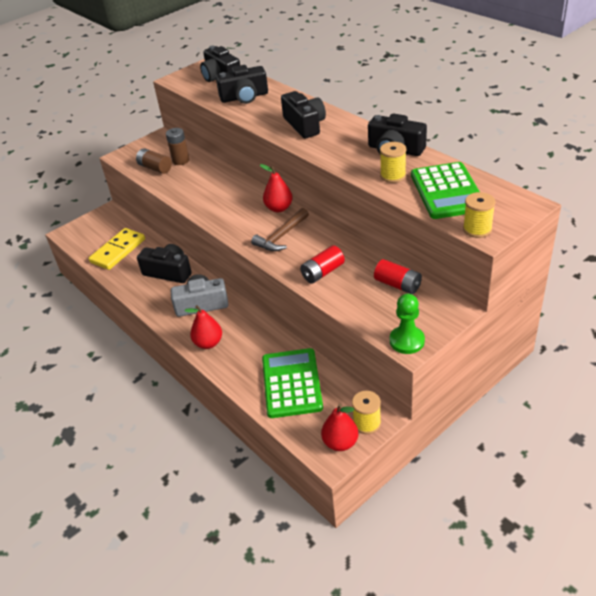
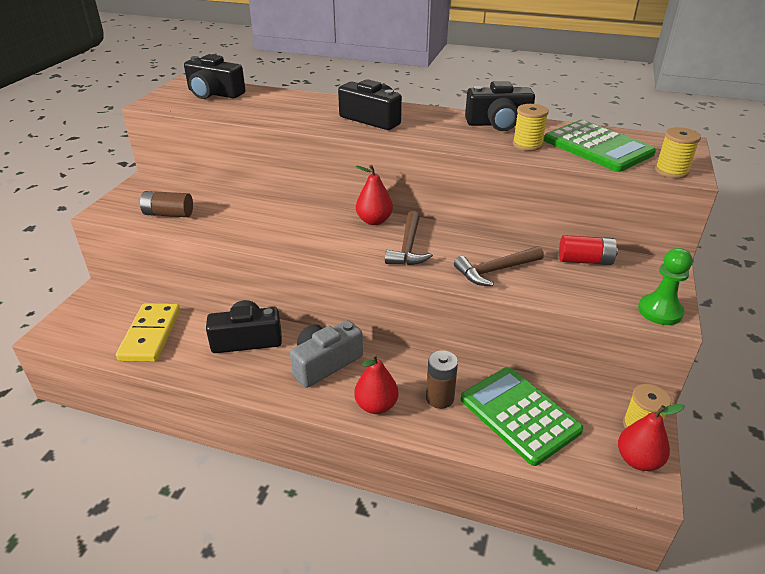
camera: 35 degrees left, 5 degrees down
(181, 160) = (197, 200): brown battery -> brown battery (439, 398)
(244, 97) = (267, 106): black camera -> none
(322, 272) = (495, 270): red battery -> brown hammer

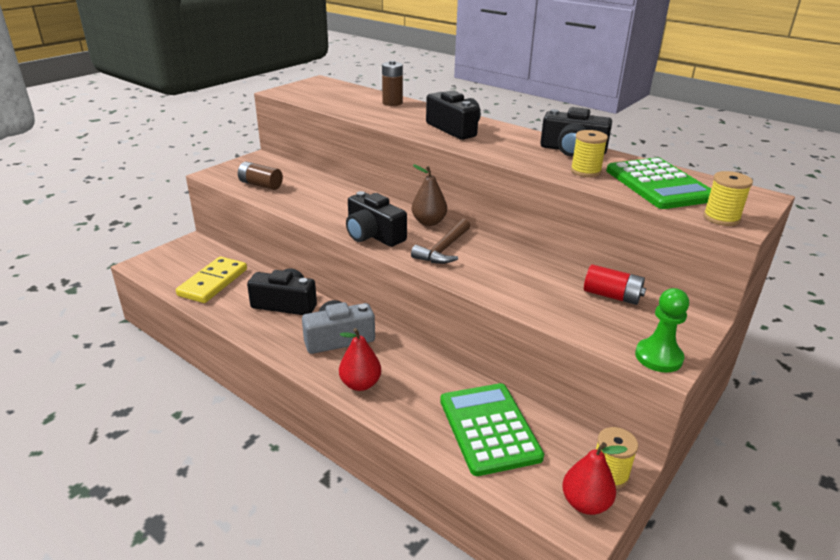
camera: 20 degrees right, 5 degrees down
(214, 93) = (336, 91): black camera -> black camera (373, 235)
(374, 221) = (429, 222): red pear -> brown pear
(439, 398) = (422, 394): brown battery -> brown battery (392, 103)
(495, 270) = (512, 285): brown hammer -> none

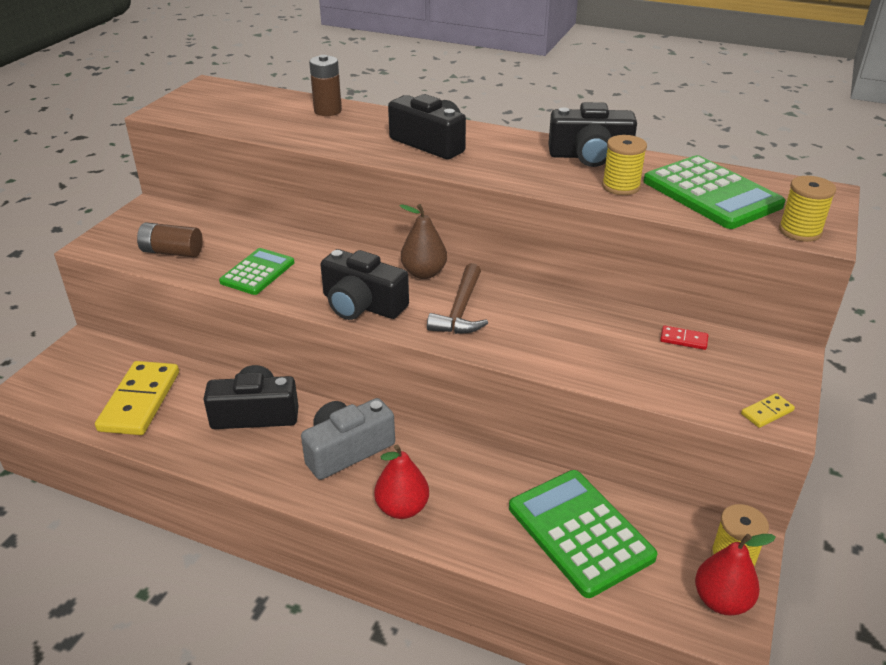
camera: 15 degrees left, 5 degrees up
(311, 205) = (257, 272): none -> green calculator
(612, 296) = (683, 339): red battery -> red domino
(658, 357) = (767, 412): green pawn -> yellow domino

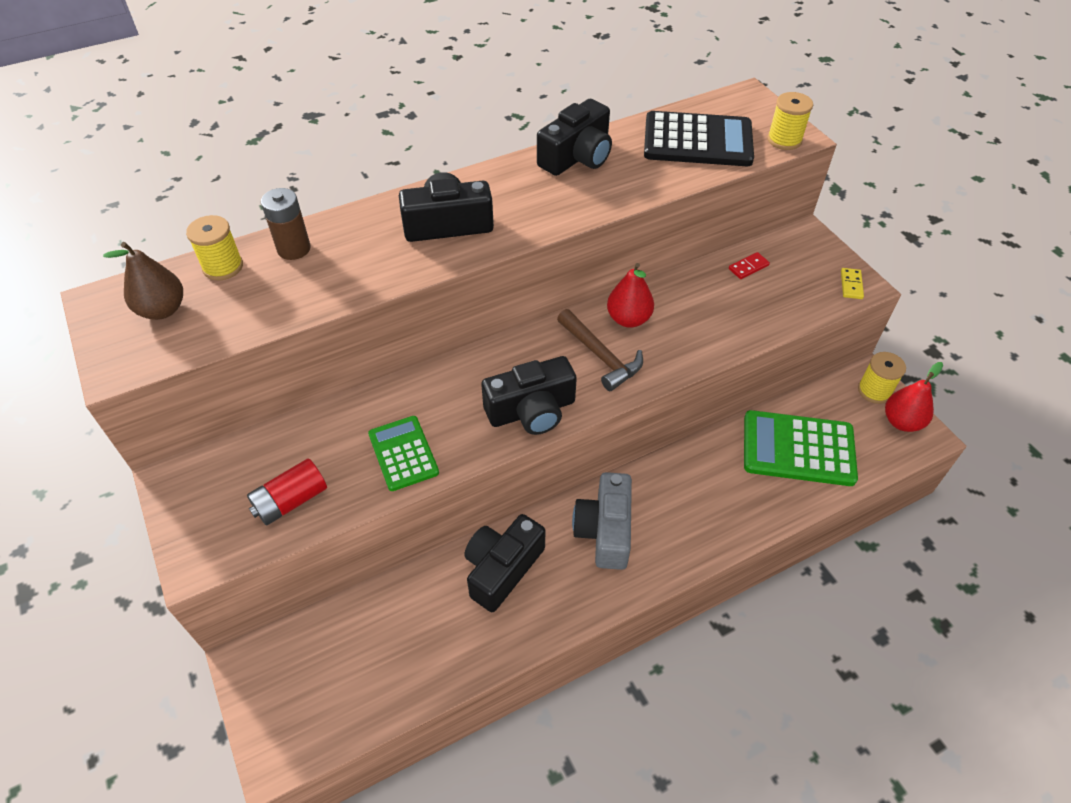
camera: 50 degrees left, 15 degrees up
(140, 401) = (396, 651): yellow domino -> none
(172, 252) = (291, 501): brown battery -> red battery
(402, 508) = (697, 533): red pear -> red pear (628, 319)
(424, 273) = (526, 345): brown pear -> brown pear (162, 310)
(621, 186) = (641, 173): yellow spool -> yellow spool (223, 267)
(711, 193) = (697, 140): green calculator -> black calculator

